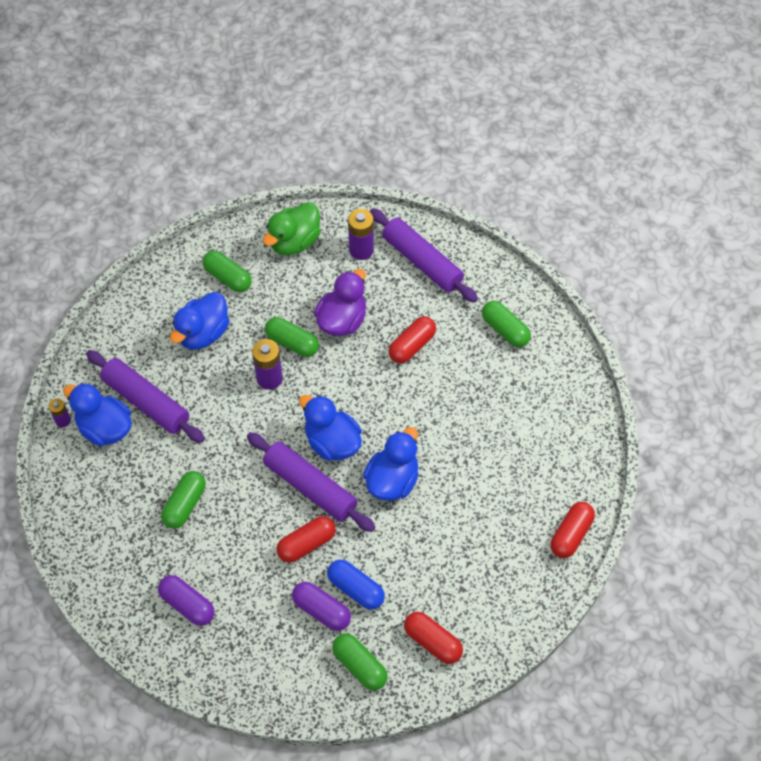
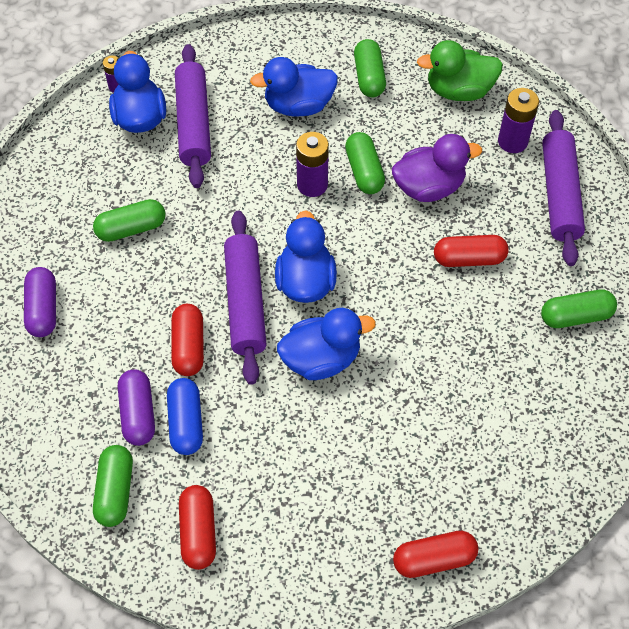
camera: 45 degrees right, 0 degrees up
(306, 544) = (189, 346): red capsule -> red capsule turned 75 degrees clockwise
(505, 330) = (575, 316): green capsule -> green capsule turned 75 degrees clockwise

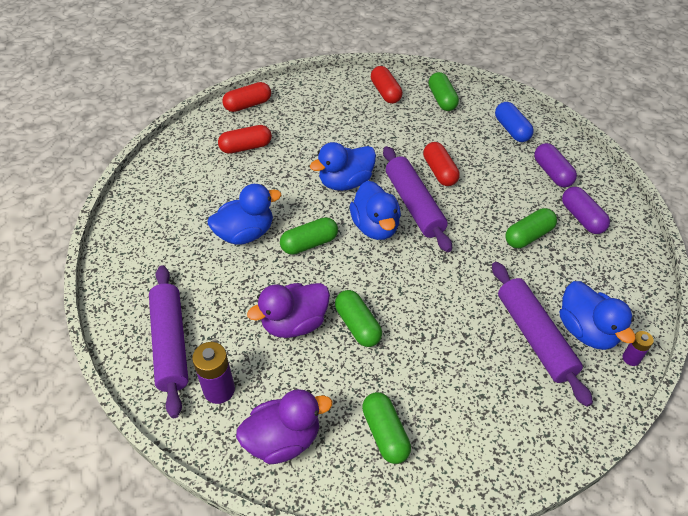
camera: 165 degrees right, 10 degrees down
(138, 413) = (451, 133): purple capsule -> purple capsule (582, 218)
(186, 422) = (419, 134): blue capsule -> blue capsule (512, 130)
(298, 106) = (445, 380): blue duck -> blue duck (245, 234)
(312, 185) = (400, 302): purple battery -> none
(459, 90) = (283, 440): green duck -> purple duck
(469, 259) = (249, 270): red capsule -> red capsule (246, 147)
(575, 316) = (159, 245): green capsule -> green capsule (309, 243)

